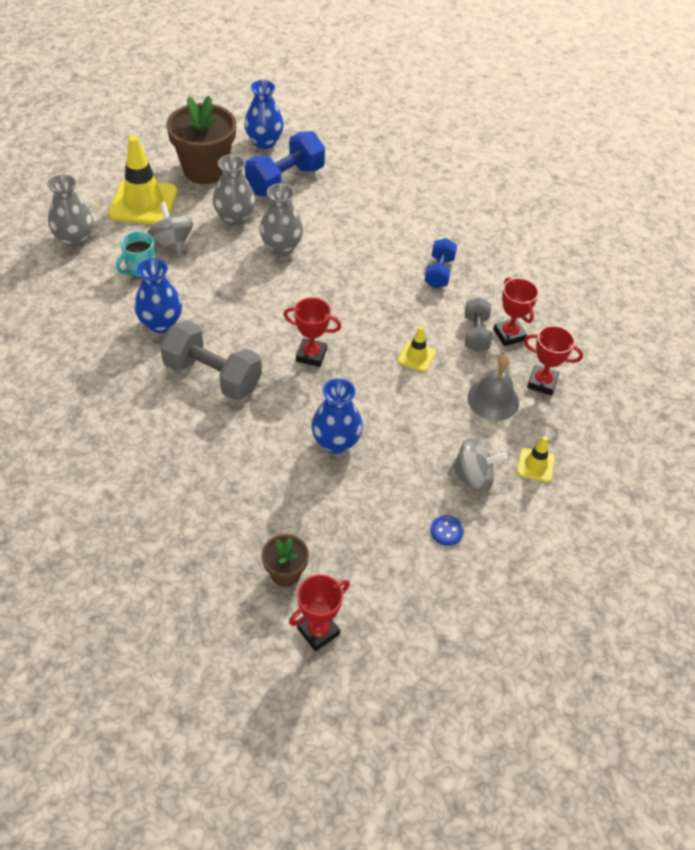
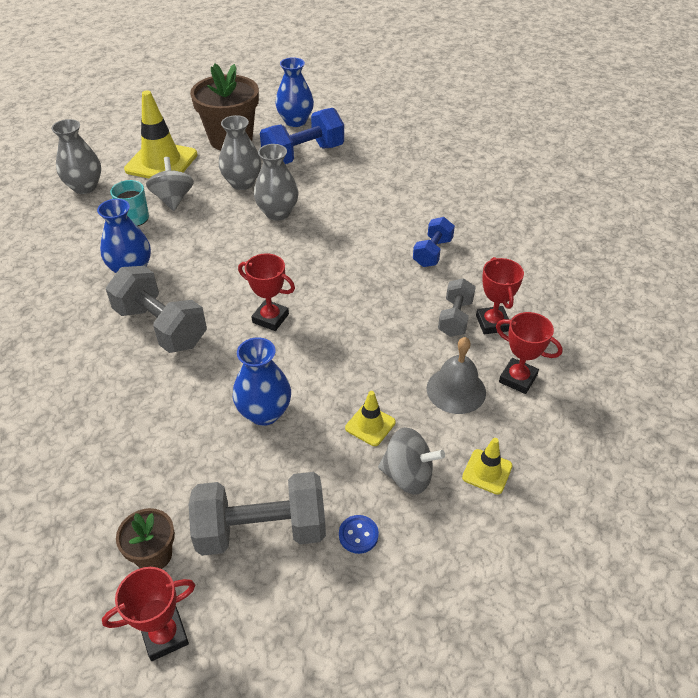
camera: 15 degrees right, 5 degrees down
(367, 539) = (261, 530): none -> grey dumbbell
(416, 356) = (383, 333): yellow traffic cone -> yellow traffic cone (370, 425)

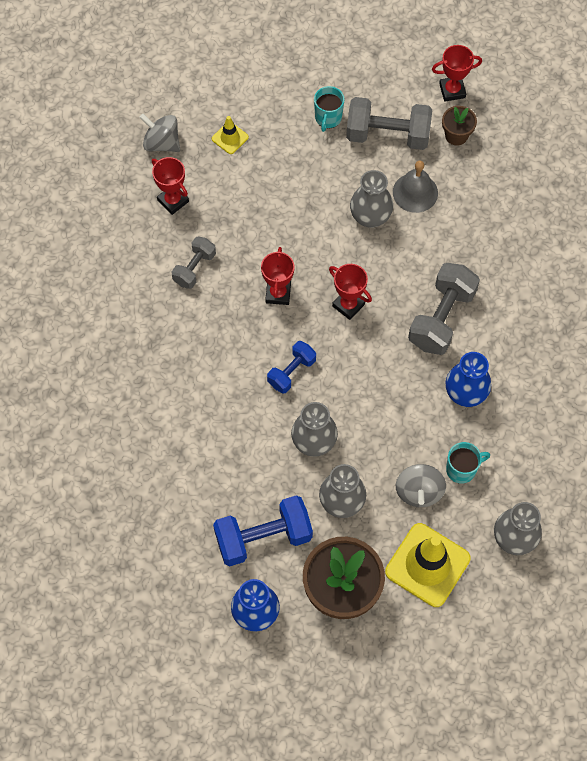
camera: 165 degrees left, 20 degrees up
(161, 327) = (441, 318): grey dumbbell -> grey dumbbell turned 60 degrees clockwise
(264, 413) = (370, 217): blue vase -> grey vase
(358, 535) = (328, 118): blue button -> turquoise mug
(370, 425) = (296, 189): yellow traffic cone -> none
(408, 475) = (283, 147): grey spinning top -> grey spinning top (162, 143)
(432, 252) = (182, 348): blue dumbbell -> blue dumbbell (291, 372)
(456, 390) = (223, 202): grey bell -> grey bell (415, 192)
(492, 323) = (166, 256): red trophy -> red trophy (278, 293)

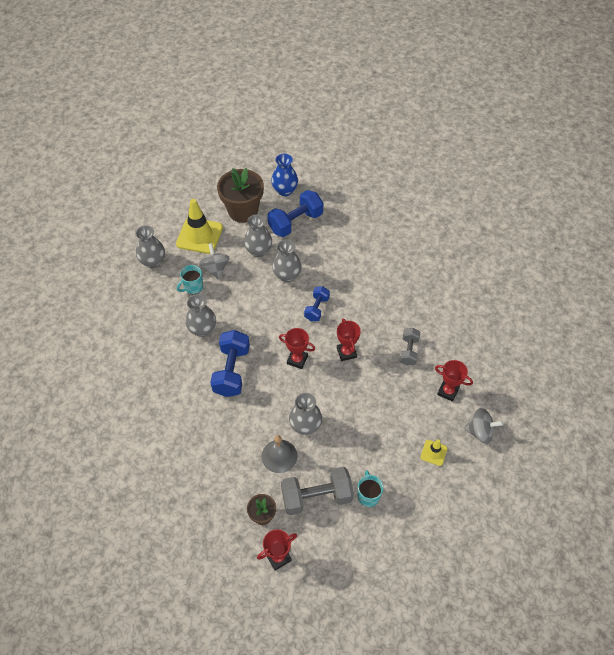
camera: 160 degrees right, 10 degrees down
(441, 318) = (232, 371): grey dumbbell -> blue dumbbell
(465, 393) = (202, 329): blue vase -> grey vase

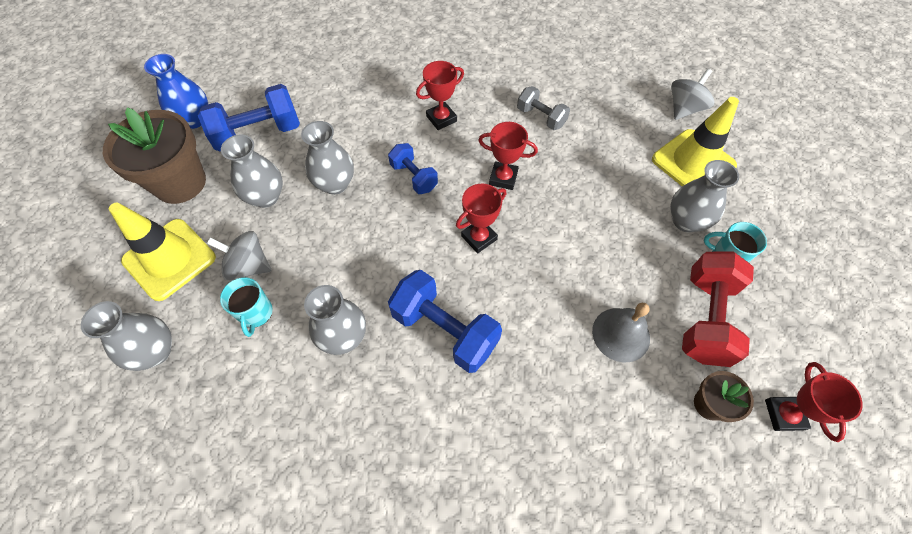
camera: 60 degrees left, 5 degrees up
(295, 222) = (258, 133): blue dumbbell -> blue dumbbell turned 75 degrees clockwise
(305, 425) = (588, 278): grey vase -> grey vase (686, 221)
(316, 497) = (705, 318): grey dumbbell -> red dumbbell
(433, 453) = (693, 162): yellow traffic cone -> yellow traffic cone, size x2.07
(448, 391) = (617, 110): red trophy -> red trophy (441, 118)

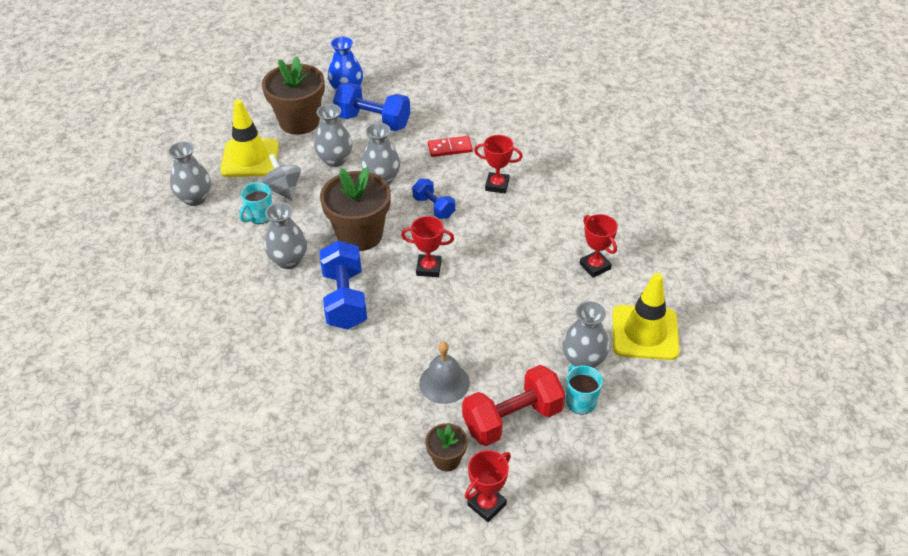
camera: 45 degrees right, 15 degrees down
(361, 112) = (450, 148): none -> red domino
(380, 254) = (360, 235): none -> brown flower pot
(414, 177) = (434, 207): blue dumbbell -> blue dumbbell turned 45 degrees counterclockwise
(503, 178) = (490, 247): red trophy -> red trophy (595, 266)
(541, 117) = (569, 229): grey dumbbell -> none
(684, 108) = (692, 296): grey spinning top -> none

